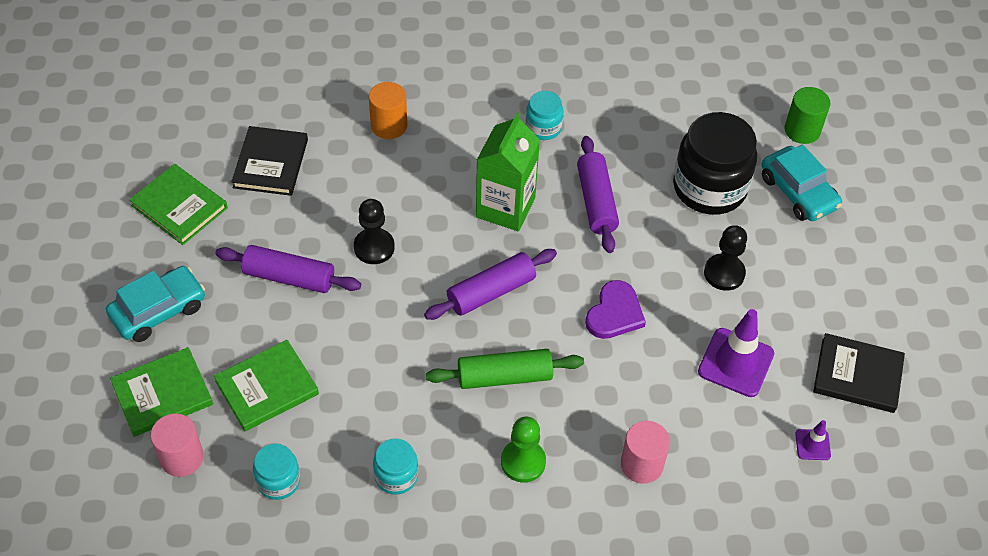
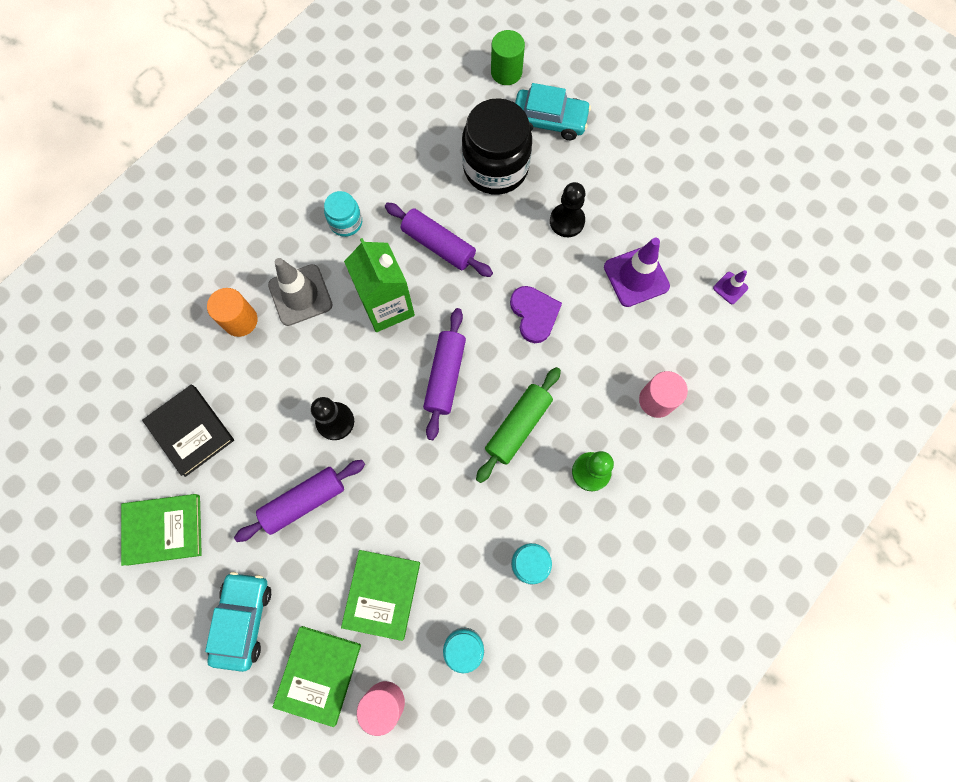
camera: 45 degrees left, 20 degrees up
(451, 146) = (300, 295): none -> grey traffic cone
(857, 375) = (707, 216): black book -> none

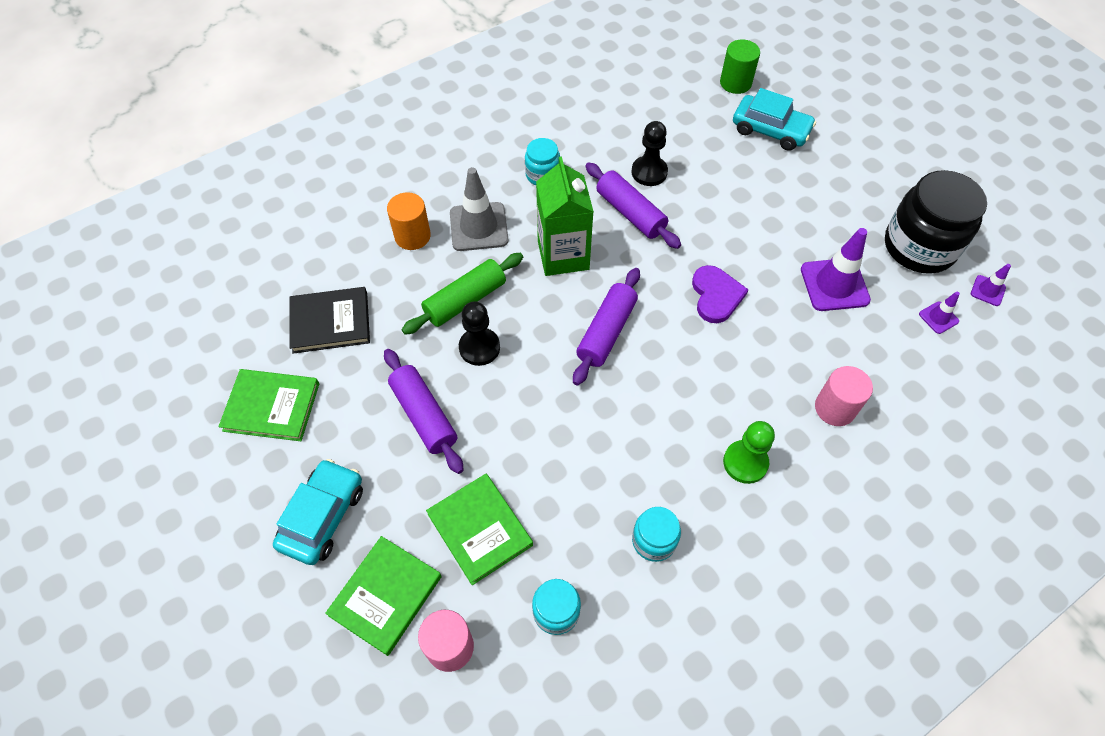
camera: 15 degrees right, 15 degrees down
(190, 431) = (330, 322): black book -> black book turned 75 degrees counterclockwise
(304, 501) = (424, 415): purple rolling pin -> purple rolling pin turned 75 degrees clockwise
(382, 594) = (480, 529): green book -> green book turned 60 degrees counterclockwise
(495, 167) = (705, 159): black jar -> black jar (919, 247)
(518, 426) = (673, 398): green rolling pin -> green rolling pin (465, 300)
(567, 221) = (769, 219): black pawn -> black pawn (649, 172)
(768, 249) = (987, 290): none -> purple traffic cone

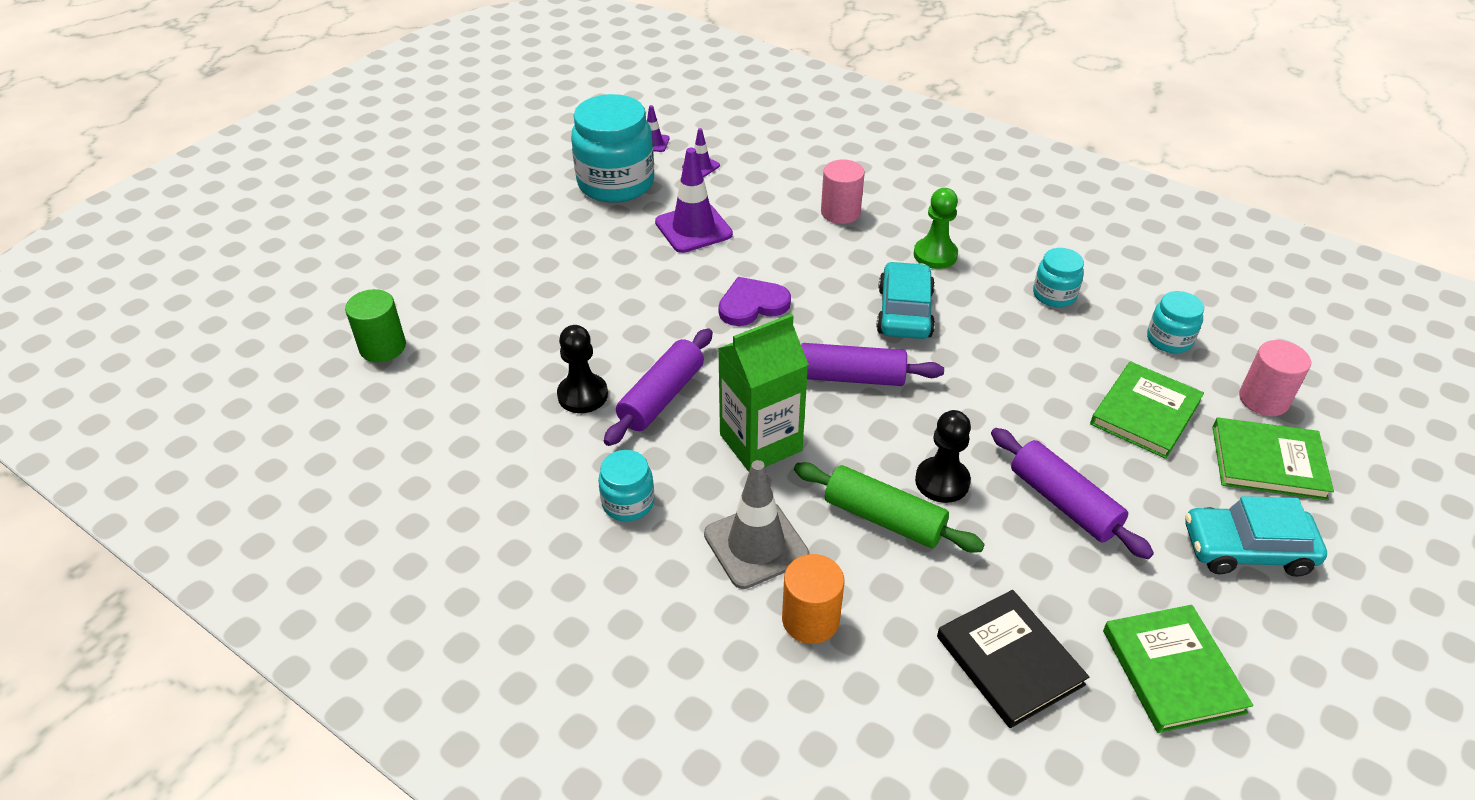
camera: 110 degrees left, 15 degrees down
(424, 415) = (1063, 502): purple rolling pin -> purple rolling pin turned 75 degrees counterclockwise
(770, 130) = (469, 303): turquoise car -> turquoise car (904, 312)
(919, 247) = (616, 183): black jar -> turquoise jar

